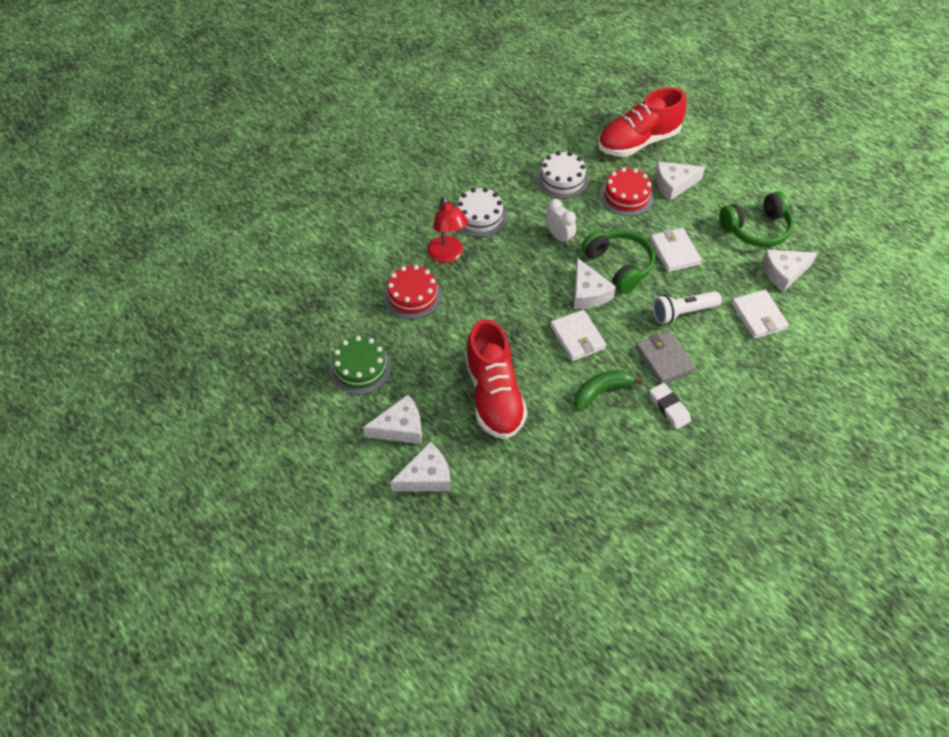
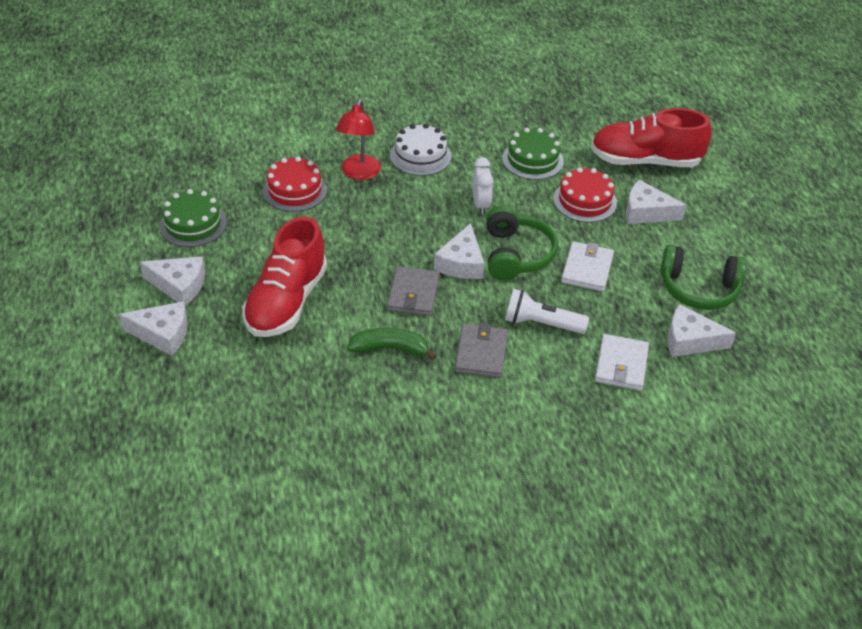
camera: 30 degrees right, 10 degrees down
(562, 179) = (532, 160): white cake -> green cake
(577, 337) = (413, 294): white wallet -> grey wallet
(669, 408) = (443, 396): white eraser -> none

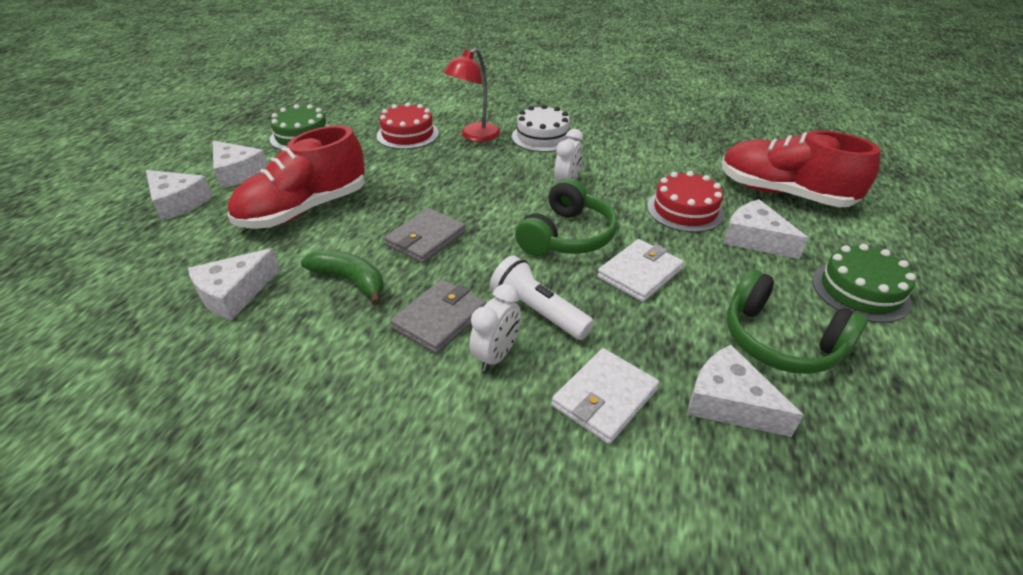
camera: 30 degrees right, 5 degrees down
(461, 263) = (501, 227): white cheese -> white cheese (234, 294)
(532, 160) = (652, 164): green cake -> green cake (860, 291)
(538, 364) = (496, 355): none -> white clock

